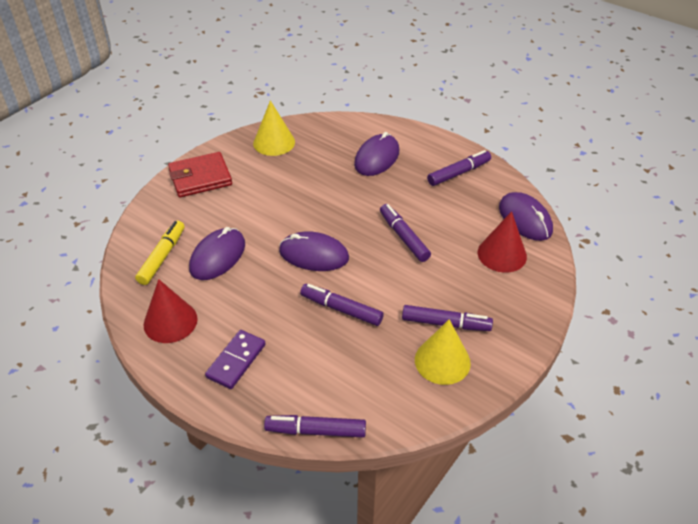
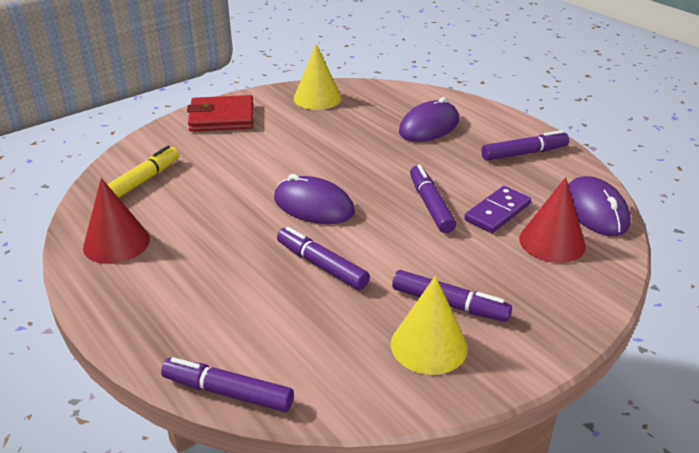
camera: 15 degrees right, 10 degrees down
(217, 256) = (203, 190): purple mouse -> none
(236, 361) = (169, 296): purple domino -> purple domino (497, 212)

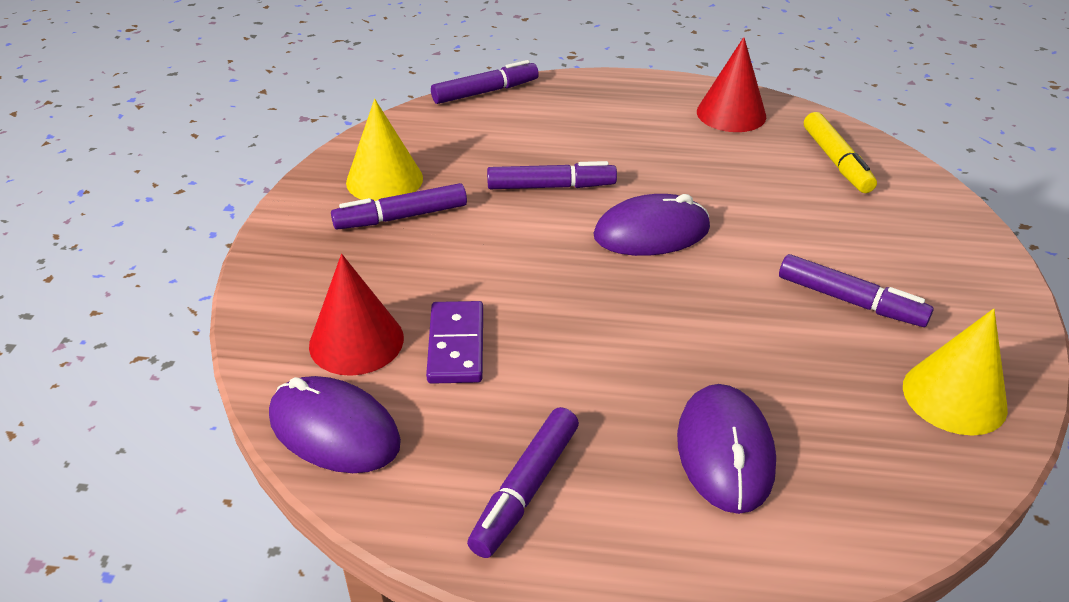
camera: 135 degrees right, 5 degrees up
(222, 118) = (961, 274): red wallet -> none
(430, 205) = (540, 307): purple marker -> purple marker (849, 300)

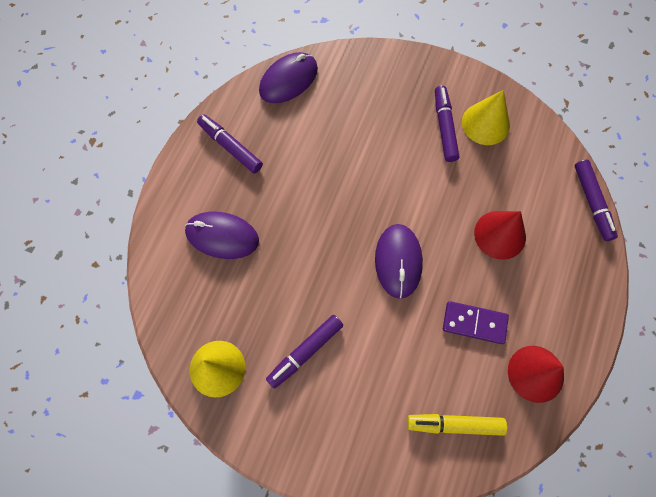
camera: 105 degrees right, 30 degrees up
(356, 341) = (343, 94): red cone -> red cone (500, 234)
(456, 345) = (328, 136): purple domino -> purple domino (474, 323)
(550, 186) = (460, 216): purple marker -> none

